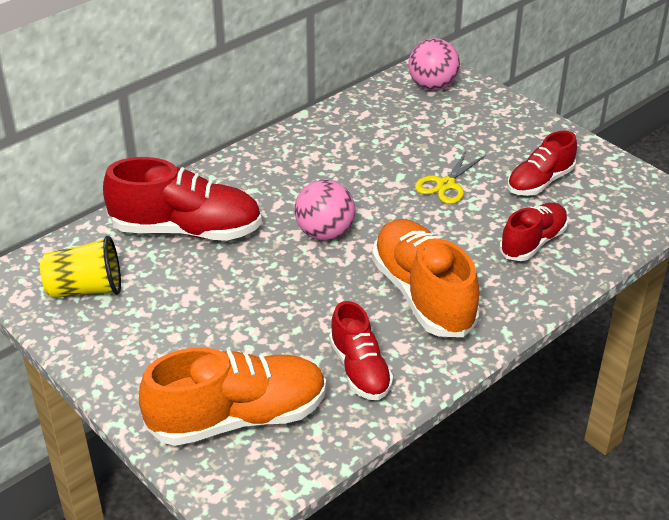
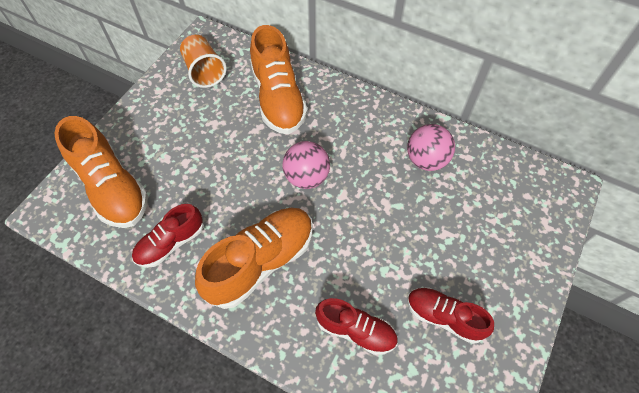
camera: 70 degrees right, 20 degrees up
(86, 289) = (204, 71): yellow cup -> orange cup
(186, 230) = (278, 98): red shoe -> orange shoe
(432, 86) = (538, 194): pink ball -> pink ball (426, 160)
(445, 185) = (403, 242): yellow scissors -> none

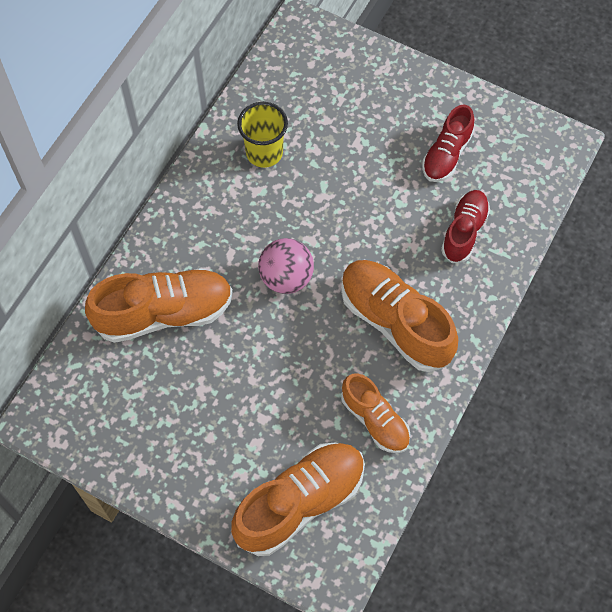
camera: 90 degrees left, 5 degrees up
(171, 243) = (375, 420): red shoe -> orange shoe
(204, 71) = (110, 411): orange cup -> none
(426, 160) = (264, 153): pink ball -> yellow cup

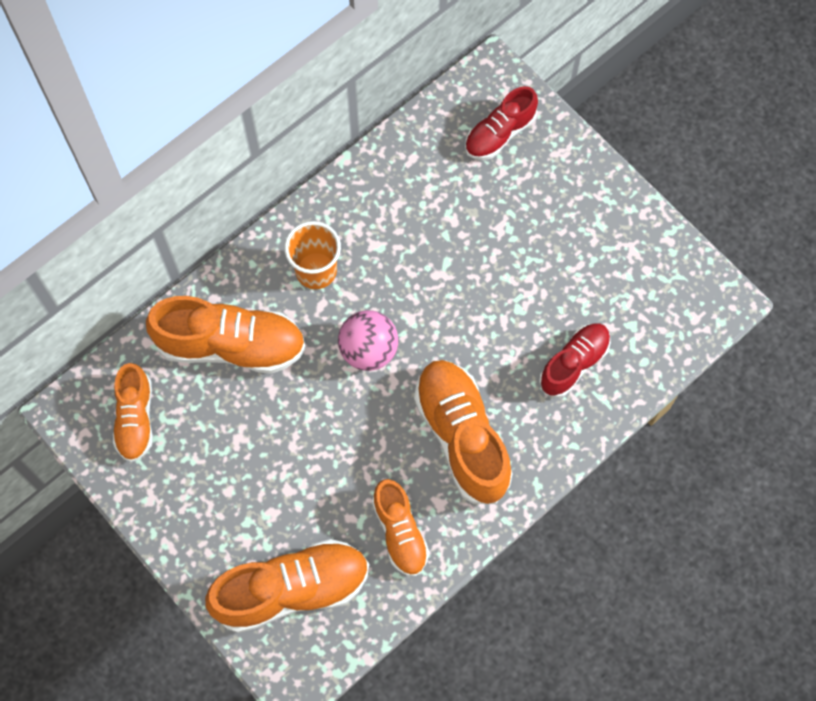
camera: 20 degrees right, 5 degrees up
(102, 404) = (135, 419): none -> orange shoe
(214, 227) = (316, 271): none -> orange cup
(264, 153) = (398, 206): yellow cup -> none
(446, 154) = (590, 272): red shoe -> red shoe (499, 133)

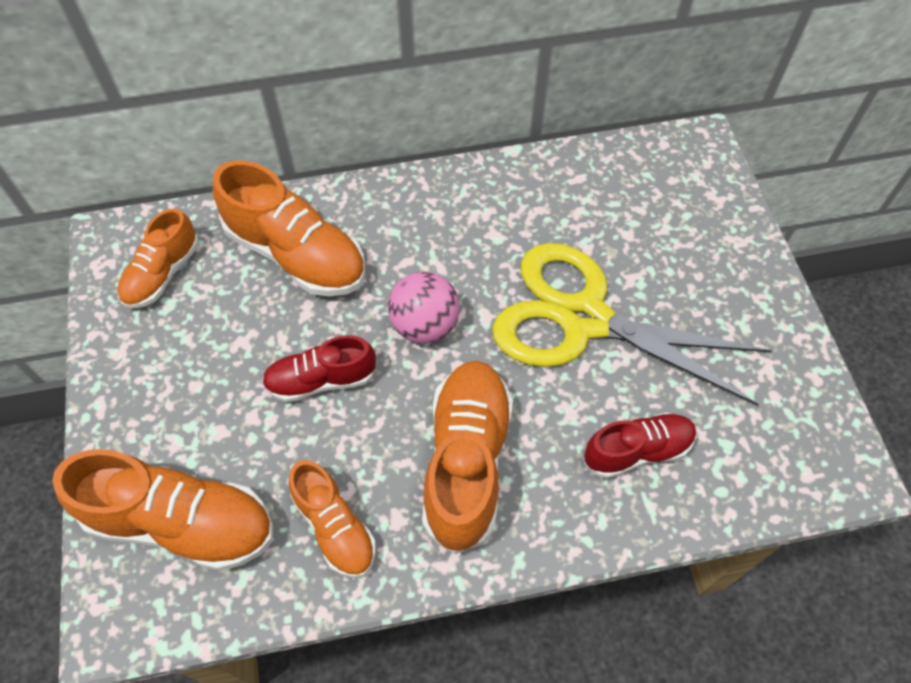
camera: 30 degrees right, 10 degrees down
(316, 271) = (422, 229): orange cup -> none
(400, 532) = (335, 527): orange shoe -> orange shoe turned 45 degrees counterclockwise
(483, 281) = (583, 319): none -> yellow scissors
(499, 133) = (680, 195): red shoe -> red shoe (321, 380)

